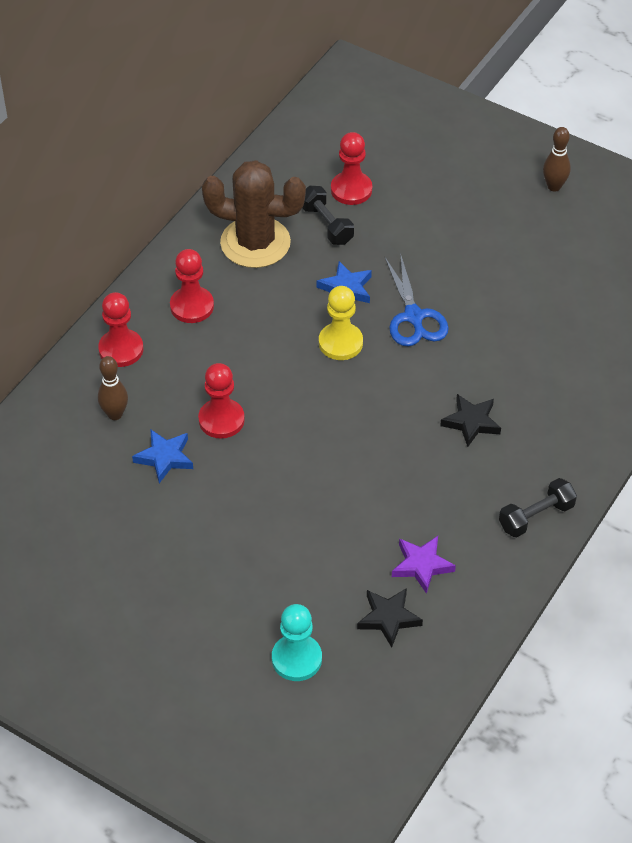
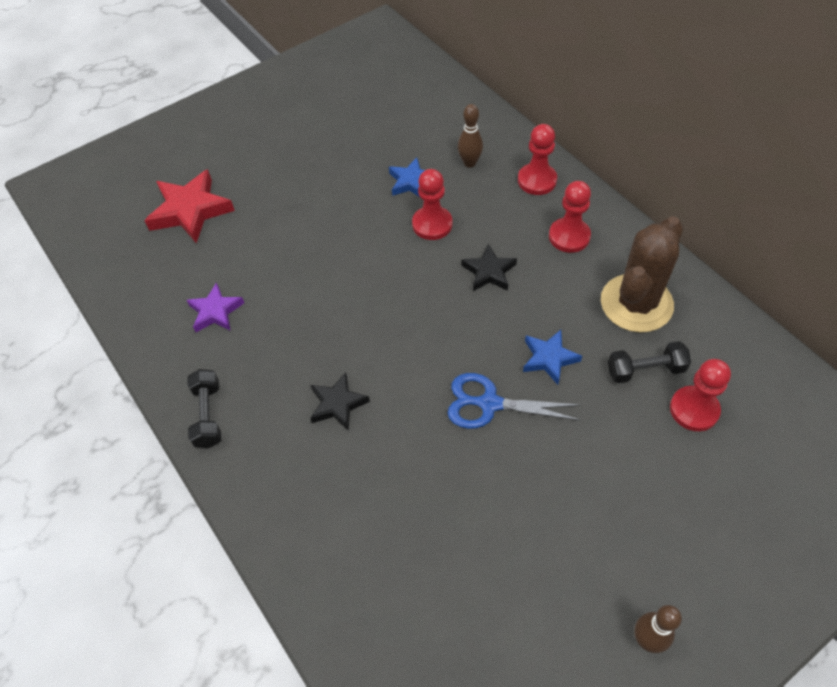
camera: 115 degrees right, 5 degrees up
(296, 659) = (190, 210): turquoise pawn -> red star
(340, 343) = (481, 332): yellow pawn -> none
(388, 618) = (185, 274): black star -> black star (489, 272)

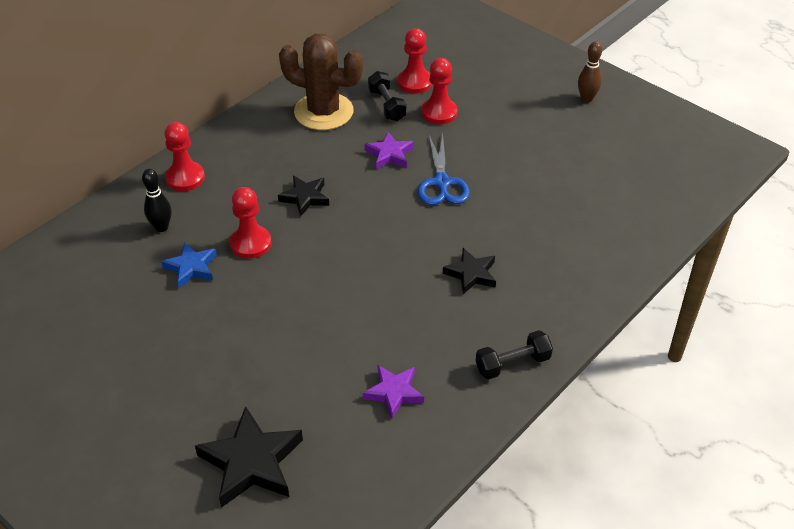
camera: 105 degrees left, 10 degrees down
(190, 210) = (251, 462): red star -> black star
(469, 163) = (161, 227): brown bowling pin -> black bowling pin
(549, 358) = (389, 154): blue star -> purple star
(569, 236) = (255, 152): red pawn -> red pawn (439, 112)

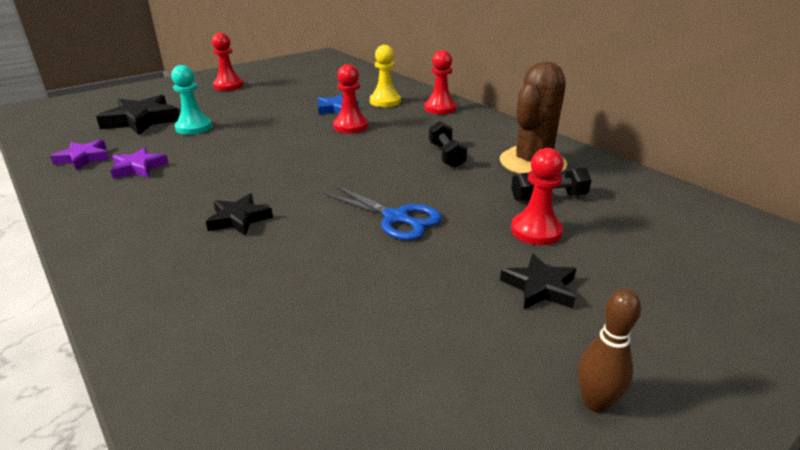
camera: 100 degrees right, 15 degrees down
(161, 227) = (385, 101): black bowling pin -> yellow pawn
(270, 391) = (194, 127): none -> turquoise pawn
(305, 197) = (398, 148): black star -> black star (540, 287)
(389, 154) = (454, 191): purple star -> purple star (84, 158)
(414, 82) = (602, 220): red pawn -> red pawn (228, 86)
(442, 182) = (396, 218): blue scissors -> blue scissors turned 150 degrees counterclockwise
(512, 364) = (99, 227): black dumbbell -> black dumbbell (446, 156)

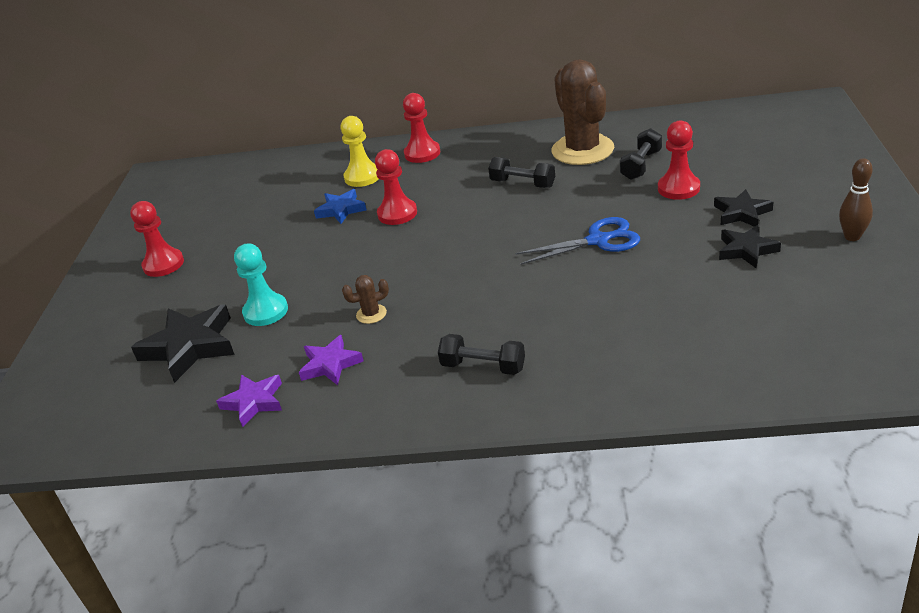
camera: 45 degrees left, 5 degrees up
(159, 228) = (483, 367): none -> black dumbbell
(211, 160) = (371, 314): none -> brown cactus
(239, 219) = (514, 319): black star -> black star (746, 250)

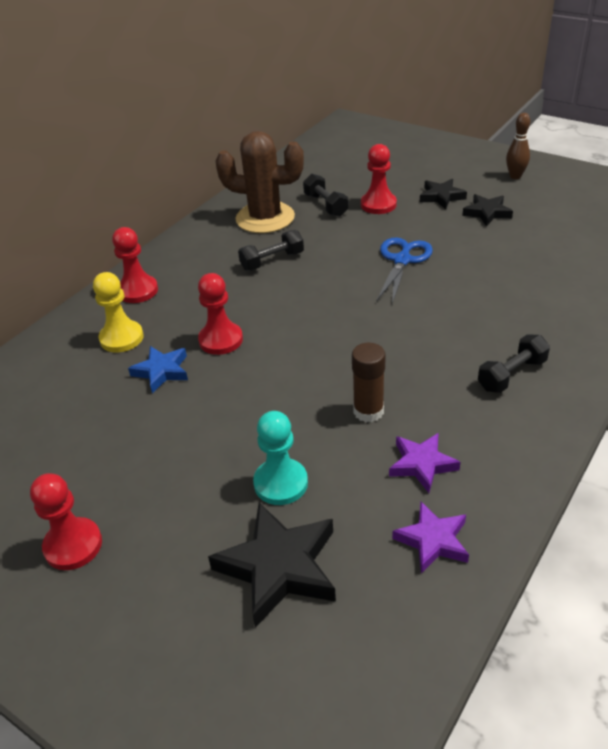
camera: 60 degrees left, 5 degrees up
(371, 314) = (368, 411): brown cactus -> brown glue stick

